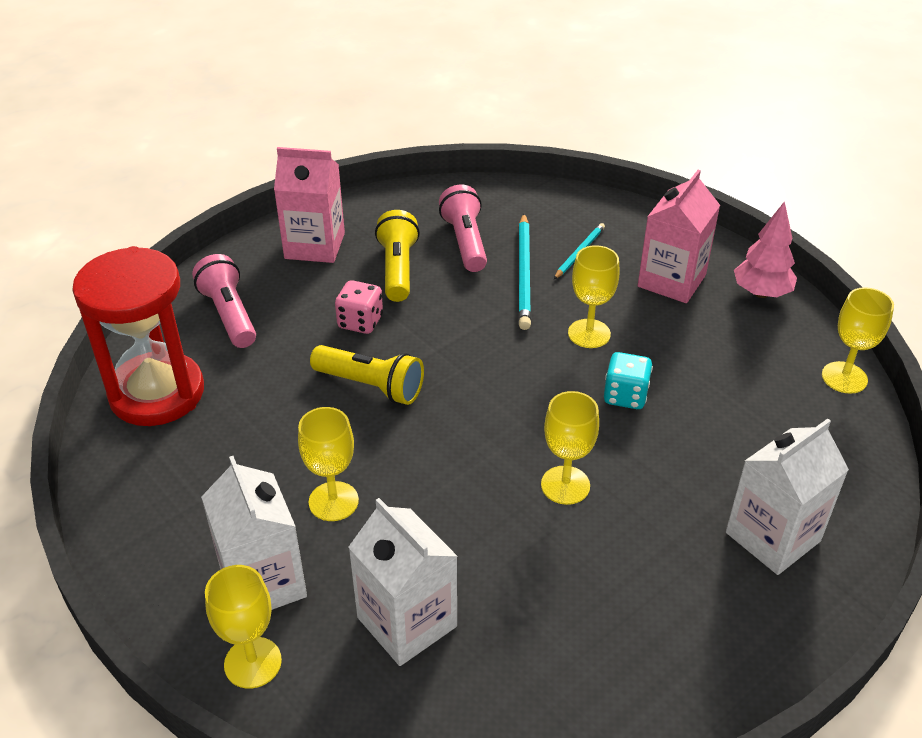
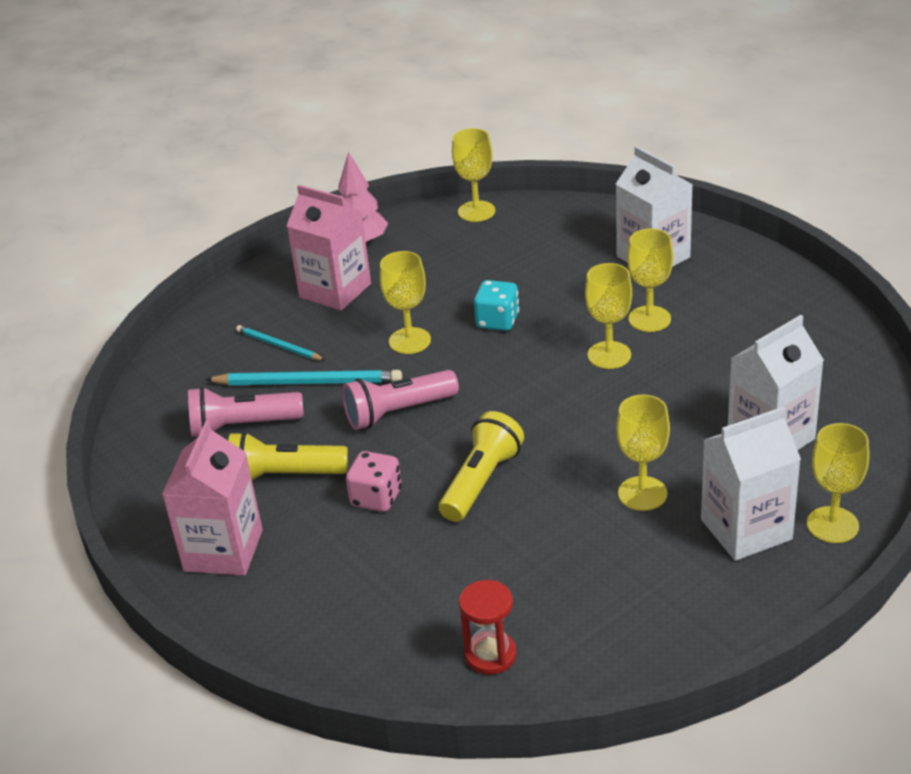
camera: 85 degrees left, 5 degrees down
(157, 393) = (490, 655): red hourglass -> red hourglass, size x0.46
(229, 315) = (351, 611): pink flashlight -> pink flashlight (398, 412)
(637, 525) = (649, 319): none -> yellow goblet

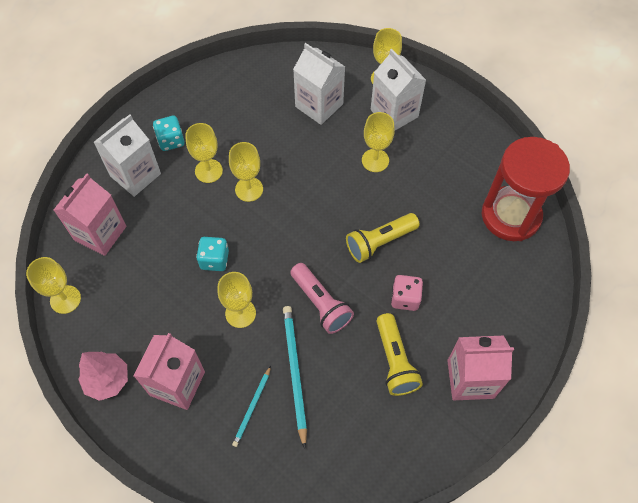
camera: 105 degrees left, 25 degrees up
(242, 426) = (348, 405): pink flashlight -> none
(481, 481) = (379, 242): yellow flashlight -> yellow flashlight turned 45 degrees counterclockwise
(490, 655) = (510, 215): red hourglass -> red hourglass, size x2.18
(564, 232) = (100, 233): none -> pink carton
(710, 286) = (171, 141): none -> turquoise dice

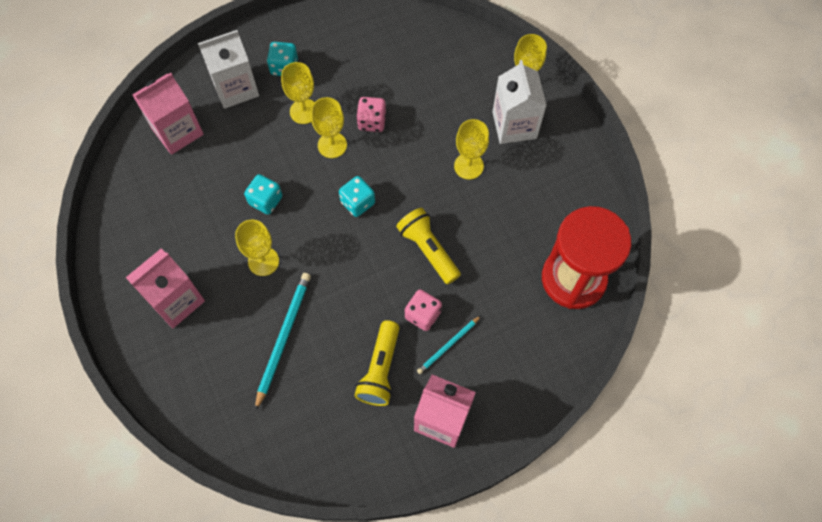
camera: 25 degrees right, 5 degrees up
(65, 299) = (118, 181): yellow goblet -> none
(108, 380) = (119, 271): pink tree -> none
(252, 407) = (229, 352): turquoise pencil -> turquoise pencil (448, 346)
(273, 156) = (372, 121): none -> pink dice
(297, 228) = (357, 202): none -> turquoise dice
(319, 105) = (443, 87): white carton -> none
(321, 304) = (341, 285): pink flashlight -> none
(379, 242) = (428, 249): yellow flashlight -> yellow flashlight turned 60 degrees clockwise

